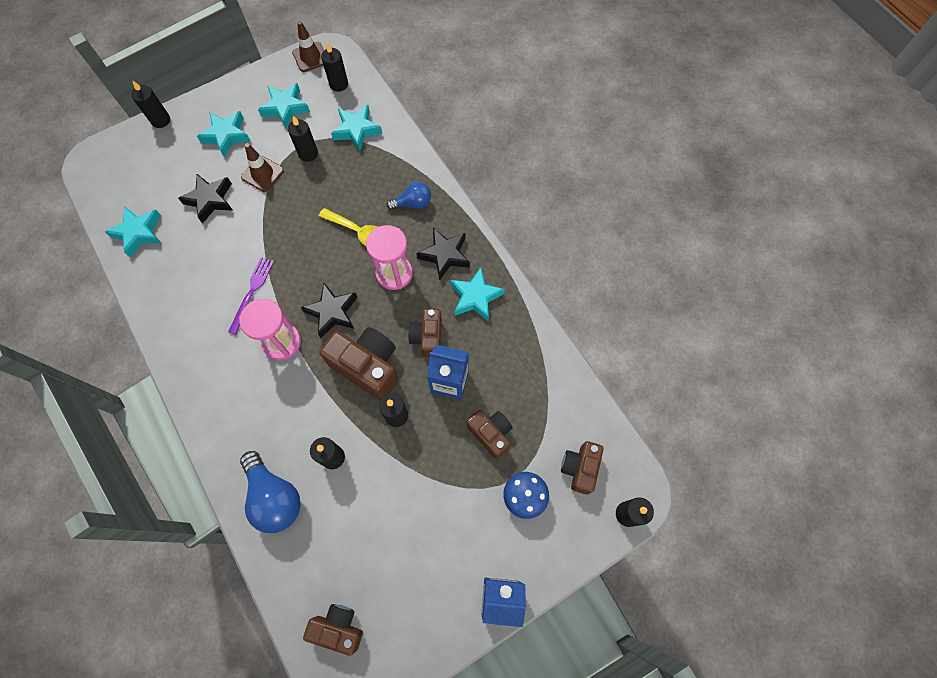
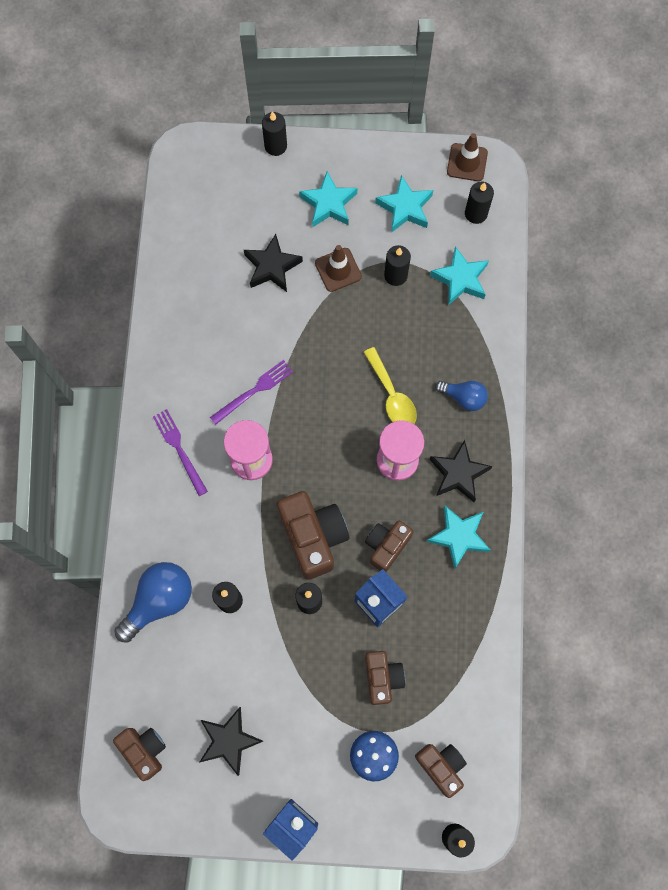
camera: 35 degrees right, 5 degrees up
(139, 233) = (187, 260): turquoise star -> none
(218, 371) = (179, 449): none -> purple fork
(274, 497) = (159, 601): blue light bulb -> blue light bulb turned 135 degrees counterclockwise
(332, 312) = (315, 461): black star -> black star (229, 741)
(579, 468) = (441, 766): brown camera -> brown camera turned 90 degrees clockwise

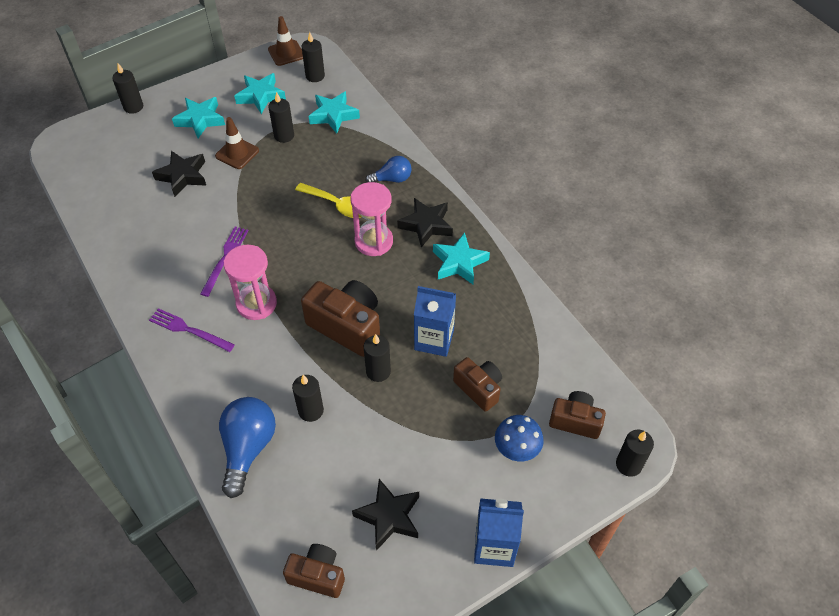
camera: 35 degrees left, 20 degrees down
(386, 546) = (410, 299): brown camera -> none

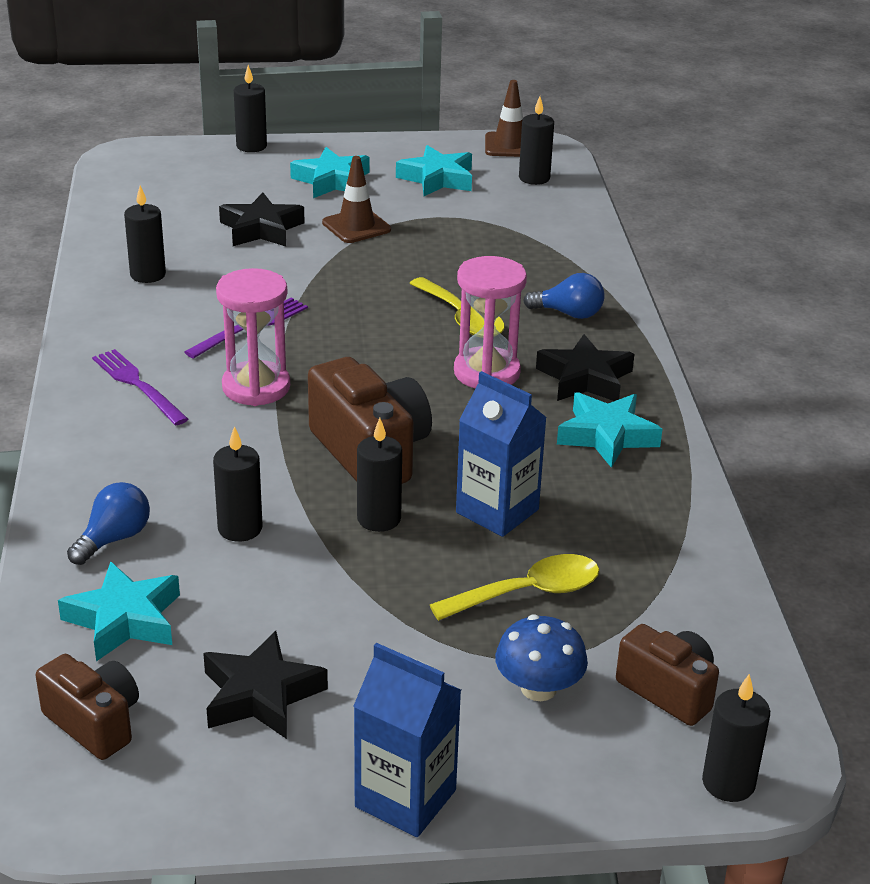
camera: 25 degrees right, 20 degrees down
(248, 448) = (114, 539): blue light bulb -> blue light bulb, size x0.60
(284, 136) = (439, 226): black candle -> black candle (148, 275)
(333, 115) = (530, 224): turquoise star -> turquoise star (124, 619)
(479, 388) = (528, 593): brown camera -> yellow spoon

